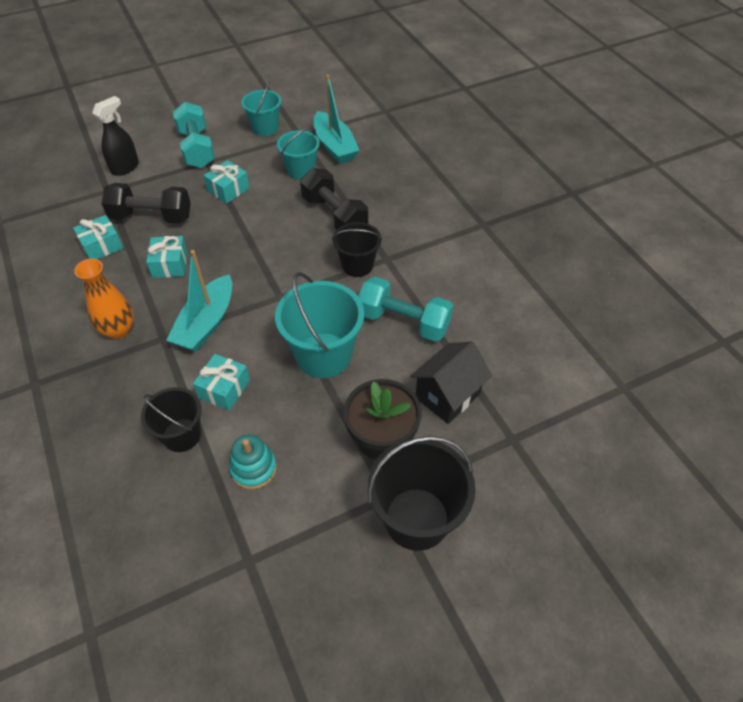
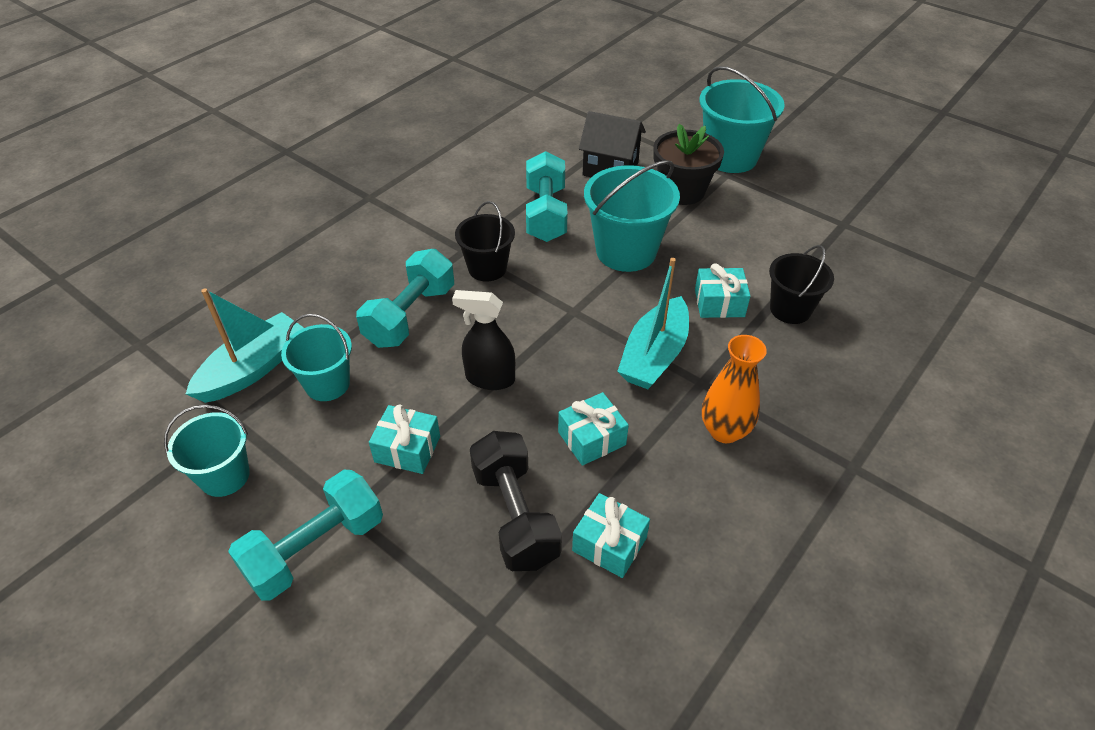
camera: 115 degrees left, 5 degrees down
(125, 167) = (411, 636): black spray bottle -> black spray bottle (489, 378)
(206, 323) = (654, 355): turquoise boat -> turquoise boat turned 120 degrees clockwise
(253, 468) = (774, 250): turquoise stacking toy -> none
(334, 215) = (410, 315): black dumbbell -> turquoise dumbbell
(416, 518) = (730, 157): black bucket -> turquoise bucket

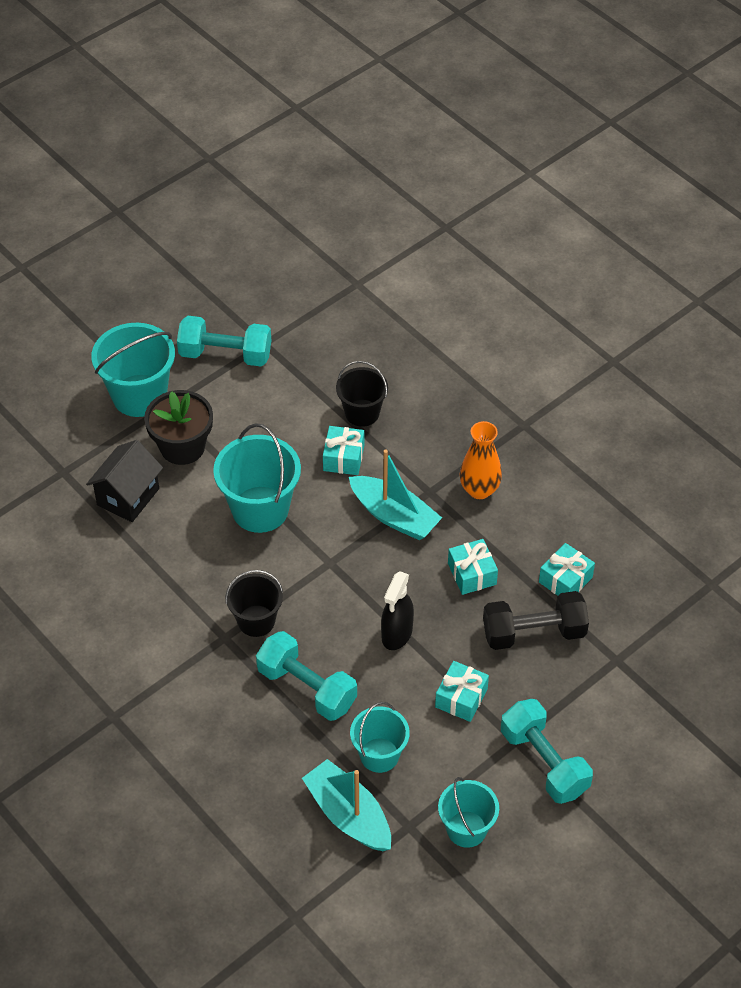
camera: 80 degrees left, 5 degrees up
(546, 214) = (187, 563): turquoise dumbbell -> turquoise dumbbell (225, 354)

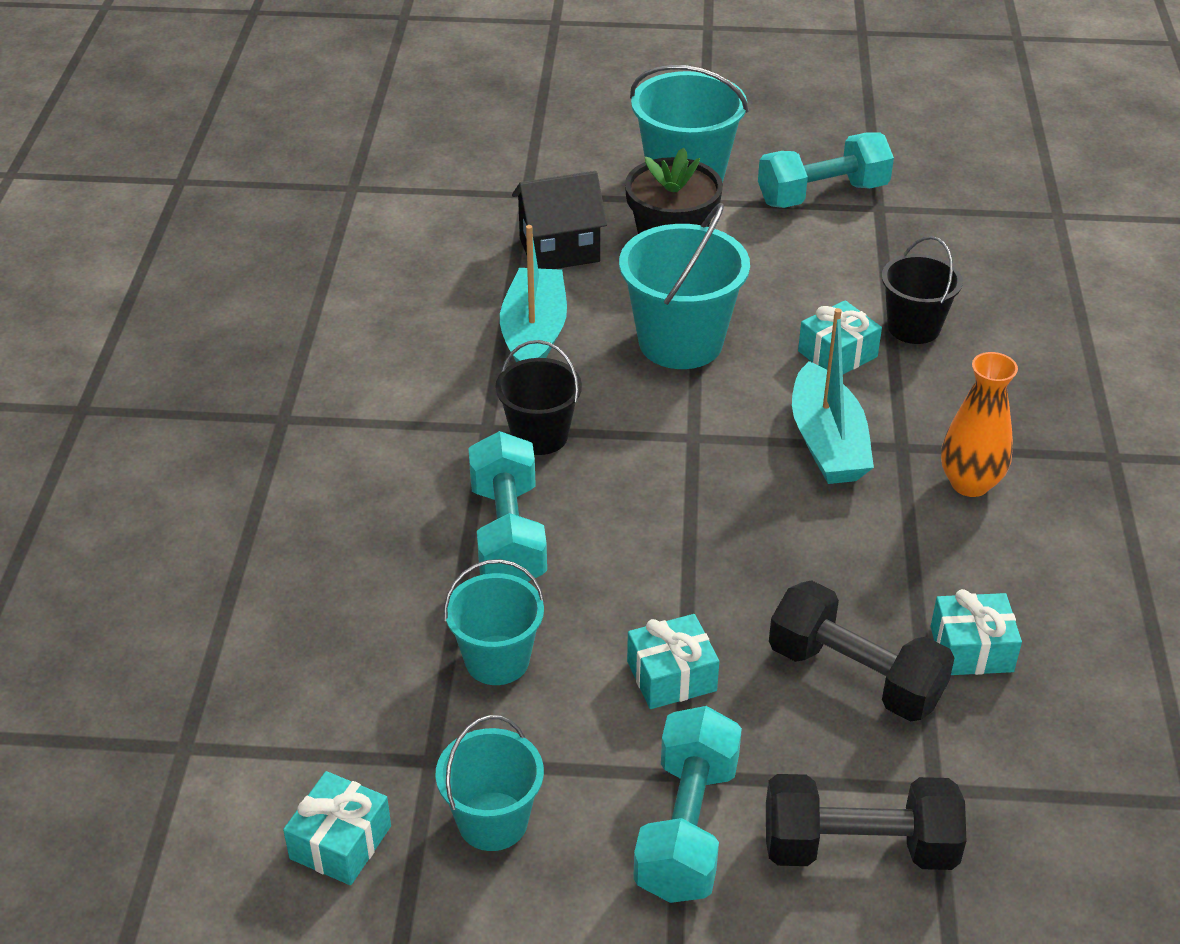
camera: 45 degrees right, 10 degrees down
(225, 354) = (822, 194): turquoise dumbbell -> turquoise dumbbell turned 75 degrees counterclockwise
(348, 815) = (381, 693): turquoise boat -> turquoise boat (534, 334)
(397, 634) = (679, 556): black spray bottle -> none
(472, 574) = (851, 560): turquoise gift -> turquoise gift (340, 842)
(615, 712) = (859, 847): none -> black dumbbell

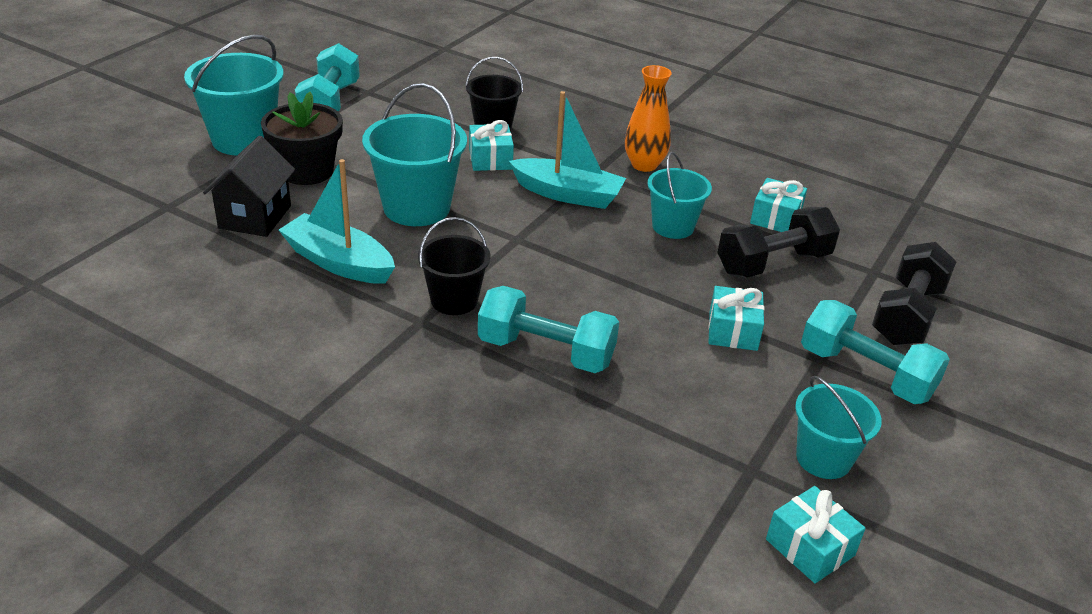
camera: 65 degrees left, 5 degrees down
(497, 660) = (670, 402): turquoise bucket -> turquoise bucket (673, 227)

